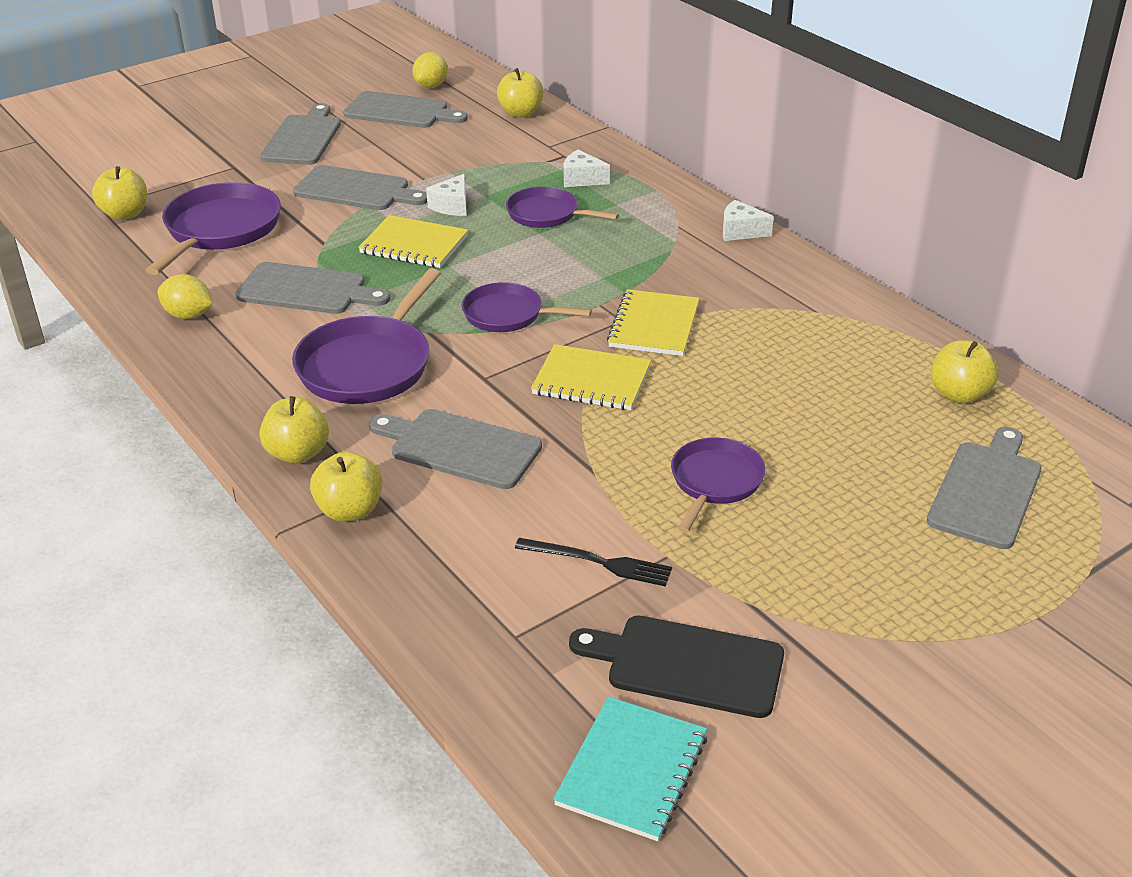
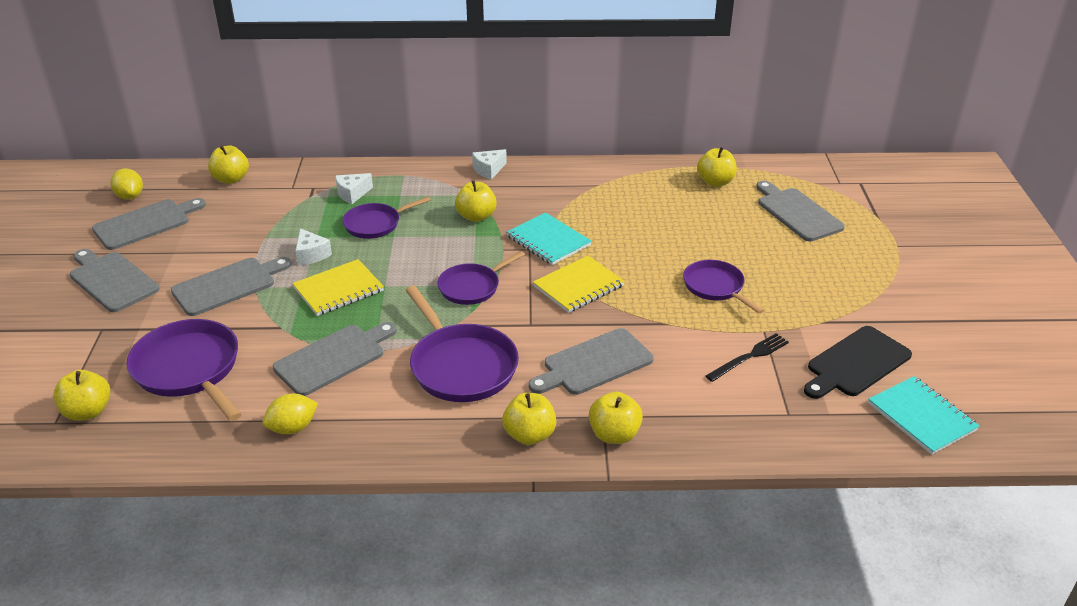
camera: 55 degrees left, 0 degrees up
(639, 263) = (476, 216): none -> yellow apple
(654, 325) = (548, 241): yellow notebook -> turquoise notebook

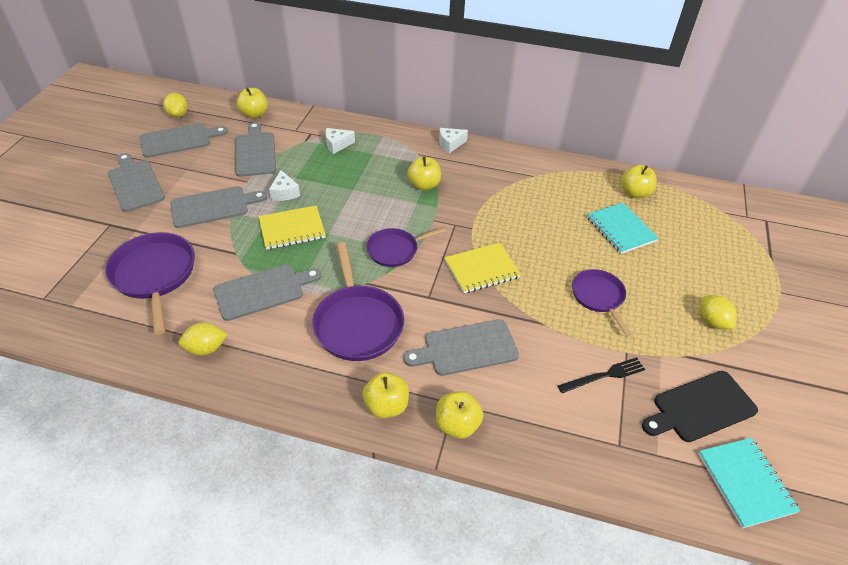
camera: 15 degrees right, 10 degrees up
(88, 411) = (69, 295): yellow apple -> none
(375, 224) = (343, 175): purple pan -> none
(548, 241) = (473, 220): turquoise notebook -> turquoise notebook (620, 229)
(797, 213) = (697, 238): grey cutting board -> grey cutting board (255, 152)
(840, 285) = (712, 321): none -> yellow lemon

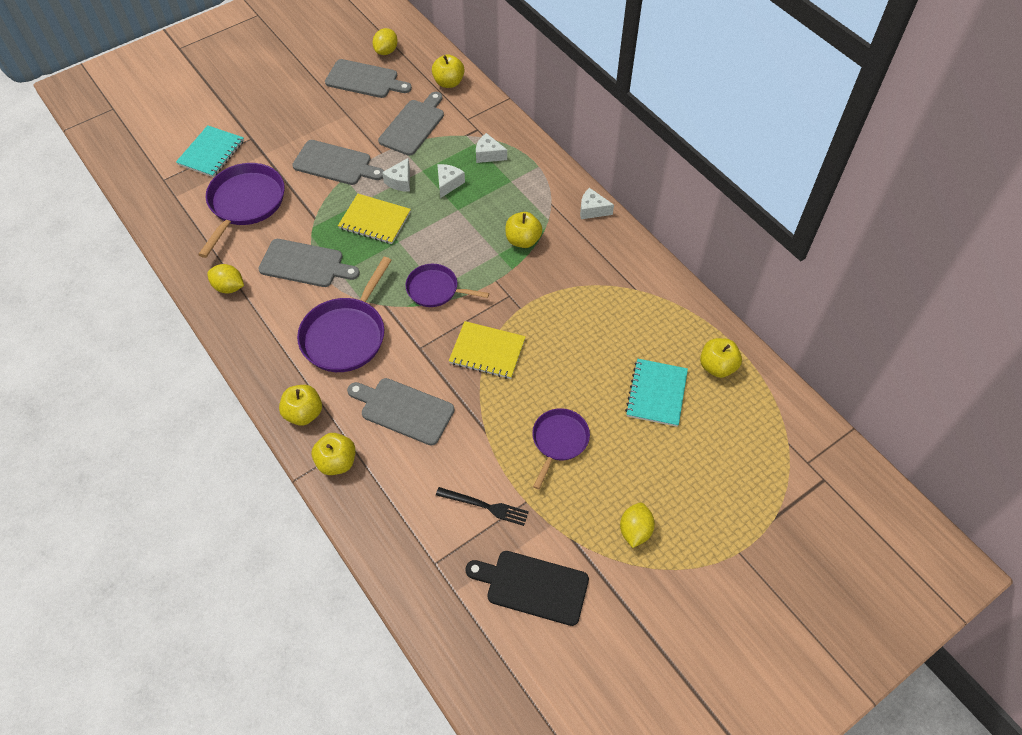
camera: 40 degrees right, 10 degrees up
(135, 184) = (297, 108): grey cutting board -> none
(326, 176) = (448, 184): none -> white cheese
(745, 482) = (497, 662): turquoise notebook -> turquoise notebook (211, 153)

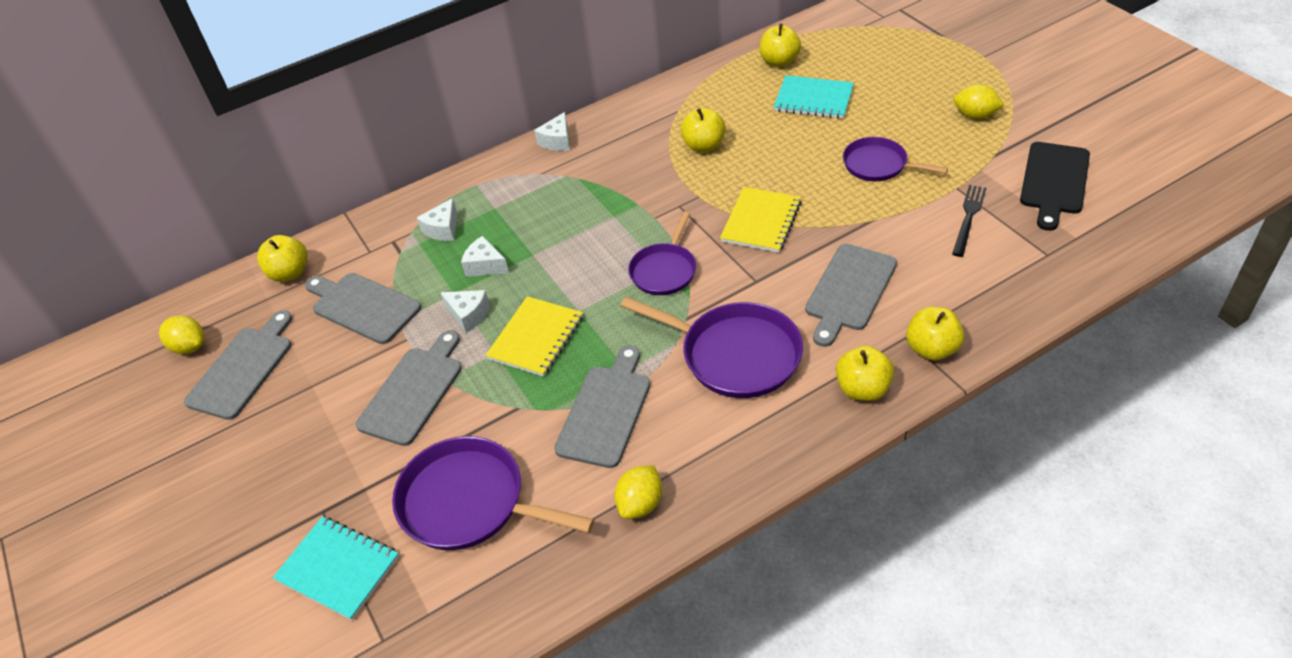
camera: 80 degrees left, 10 degrees down
(523, 240) = (595, 196): yellow apple -> yellow apple (704, 146)

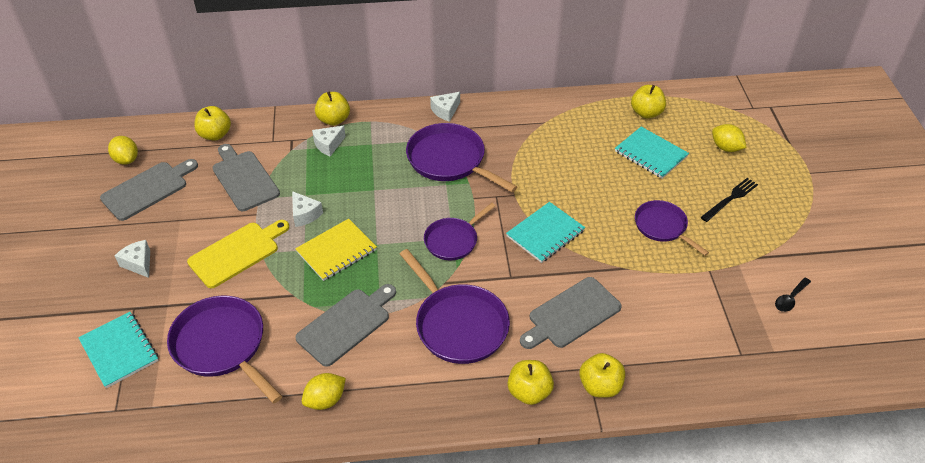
camera: 20 degrees right, 0 degrees up
(413, 391) = (237, 253): grey cutting board -> yellow cutting board
(485, 266) = (338, 184): white cheese -> white cheese (138, 263)
(599, 190) = (449, 160): none -> purple pan
(704, 146) = (545, 157): yellow apple -> yellow apple (334, 120)
(761, 222) = (545, 233): yellow notebook -> turquoise notebook
(968, 218) = (701, 298): black fork -> black fork (730, 199)
(975, 115) = (767, 218): yellow lemon -> yellow lemon (726, 148)
(1054, 181) = (790, 299): black cutting board -> black spoon

